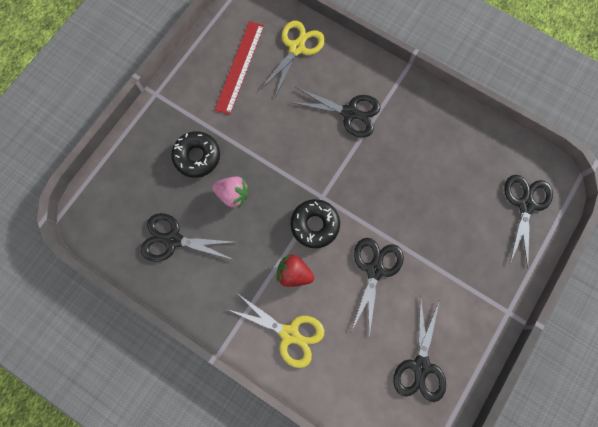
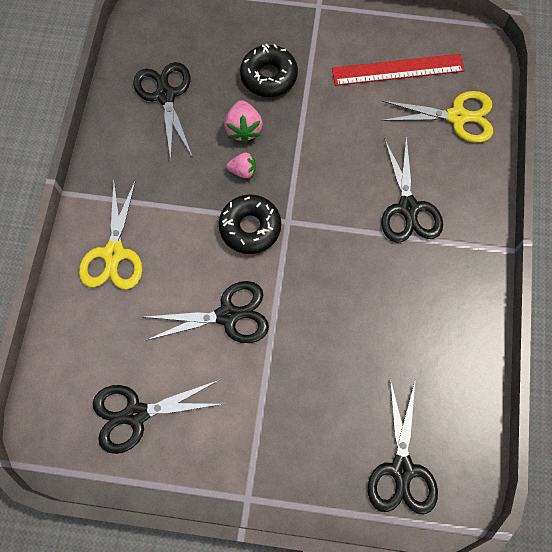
camera: 65 degrees right, 5 degrees down
(267, 210) = (243, 171): none -> pink strawberry
(294, 273) = (183, 229): red strawberry -> none
(525, 204) = (402, 469): black scissors -> black scissors turned 105 degrees clockwise

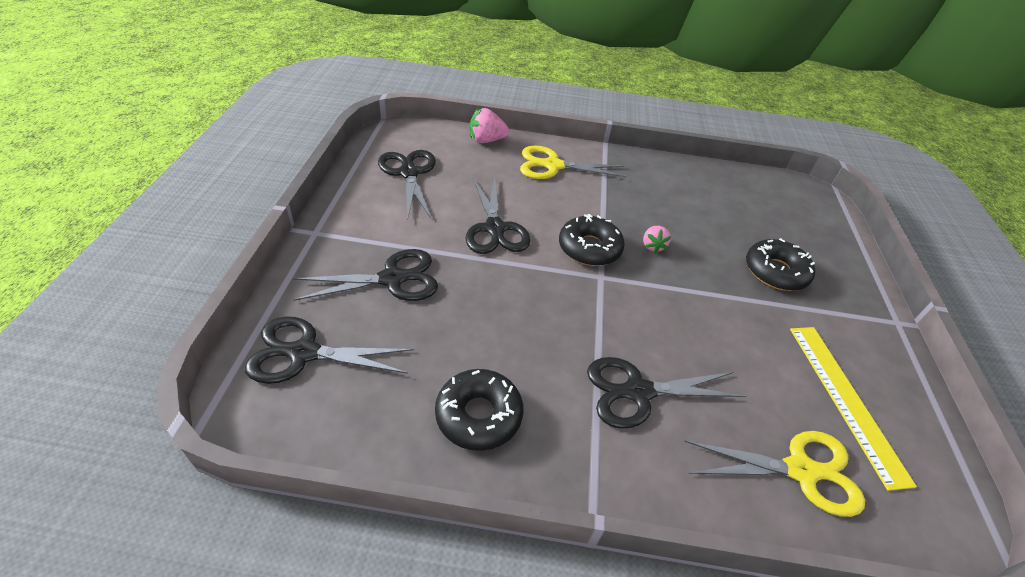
camera: 85 degrees right, 25 degrees down
(165, 95) = (720, 199): black scissors -> black scissors (393, 279)
(243, 129) = (702, 249): pink strawberry -> pink strawberry (486, 140)
(398, 70) = (845, 400): red ruler -> yellow ruler
(443, 323) = (479, 415): none -> black donut
(457, 117) = (801, 470): yellow scissors -> yellow scissors turned 90 degrees counterclockwise

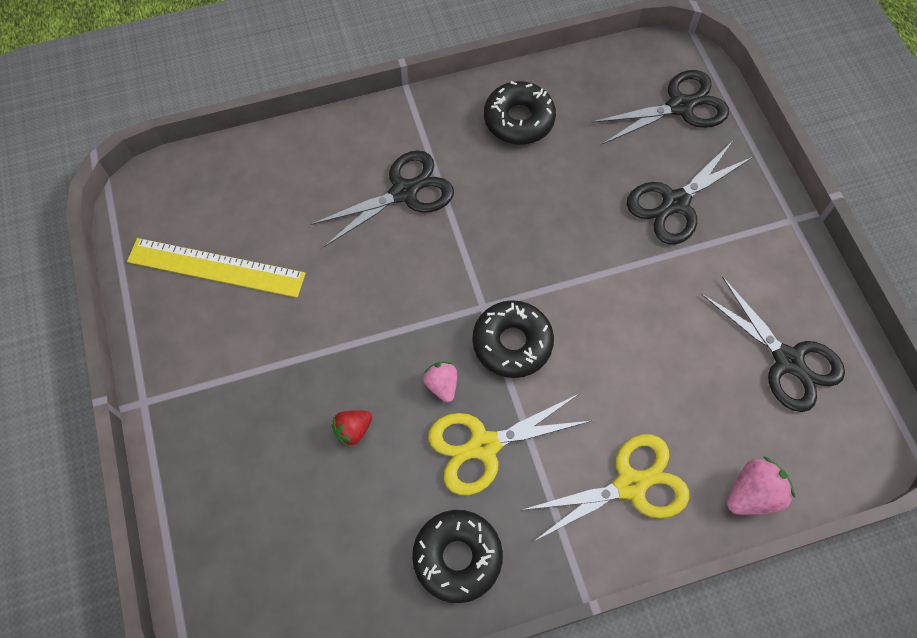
camera: 160 degrees right, 20 degrees up
(495, 229) = (628, 319): black scissors -> none
(725, 247) = (353, 430): none -> red strawberry
(775, 272) = (287, 416): black donut -> black donut (457, 557)
(801, 470) = (260, 183): yellow scissors -> yellow scissors (483, 446)
(845, 400) = (216, 267): yellow ruler -> yellow ruler turned 45 degrees counterclockwise

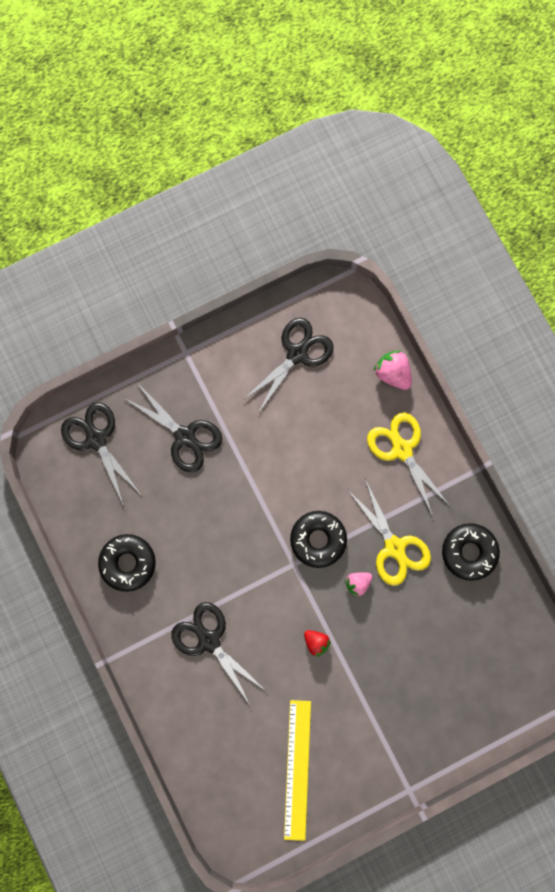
camera: 100 degrees left, 15 degrees up
(353, 430) = (401, 637): red strawberry -> red strawberry (316, 642)

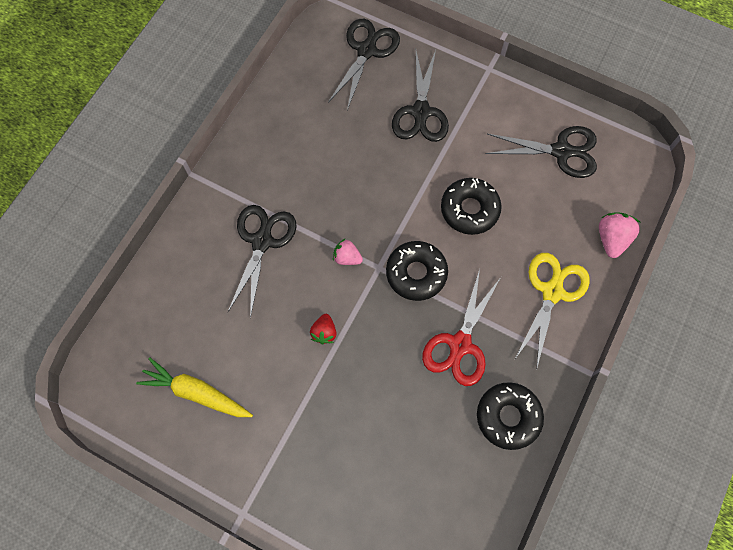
camera: 55 degrees right, 10 degrees down
(128, 563) = (283, 137): black donut -> black donut (469, 209)
(297, 769) = (196, 392): yellow ruler -> yellow carrot
(357, 583) = (403, 333): pink strawberry -> pink strawberry (347, 257)
(394, 547) = (460, 345): yellow scissors -> red scissors

